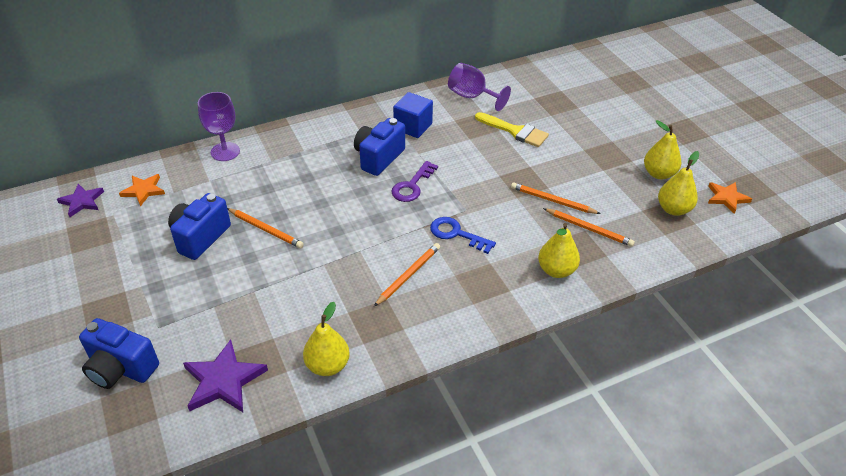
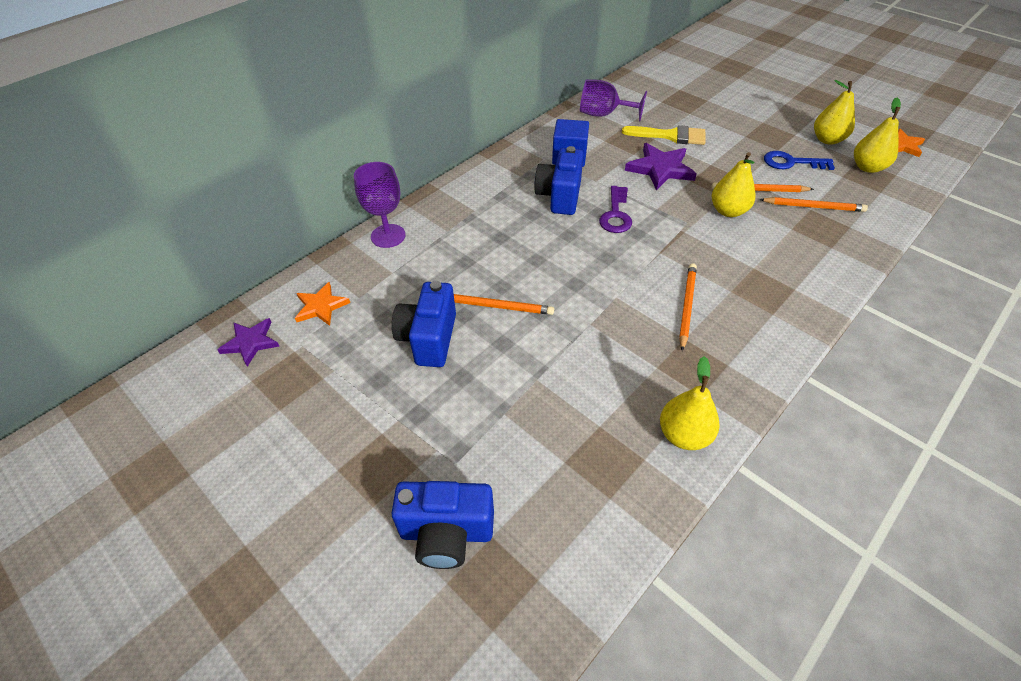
camera: 20 degrees left, 5 degrees up
(223, 380) = (583, 499): purple star -> purple star (660, 169)
(456, 234) = (698, 249): blue key -> blue key (791, 162)
(556, 270) = (819, 255): yellow pear -> yellow pear (728, 211)

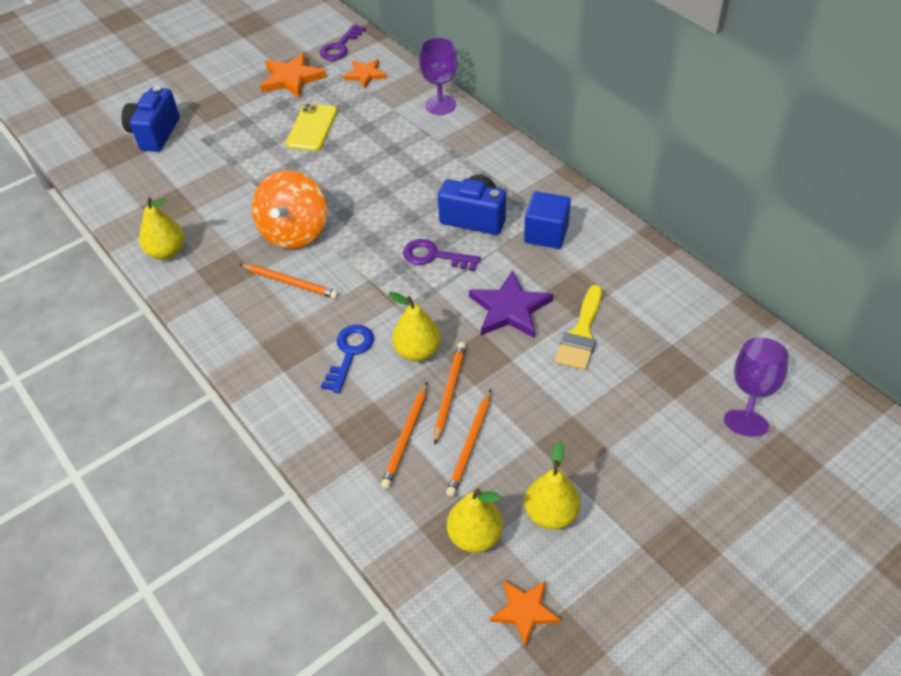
camera: 100 degrees right, 0 degrees up
(251, 342) = (340, 47): purple star -> purple key
(318, 382) = (292, 78): none -> orange star
(429, 339) = (312, 128): blue camera -> yellow phone
(498, 306) = (333, 165): orange pencil -> orange pencil (470, 445)
(603, 114) = (639, 277): purple goblet -> purple goblet (753, 392)
(613, 318) = (294, 232): none -> orange spinning top
(791, 162) = (501, 447): blue key -> blue key (350, 353)

